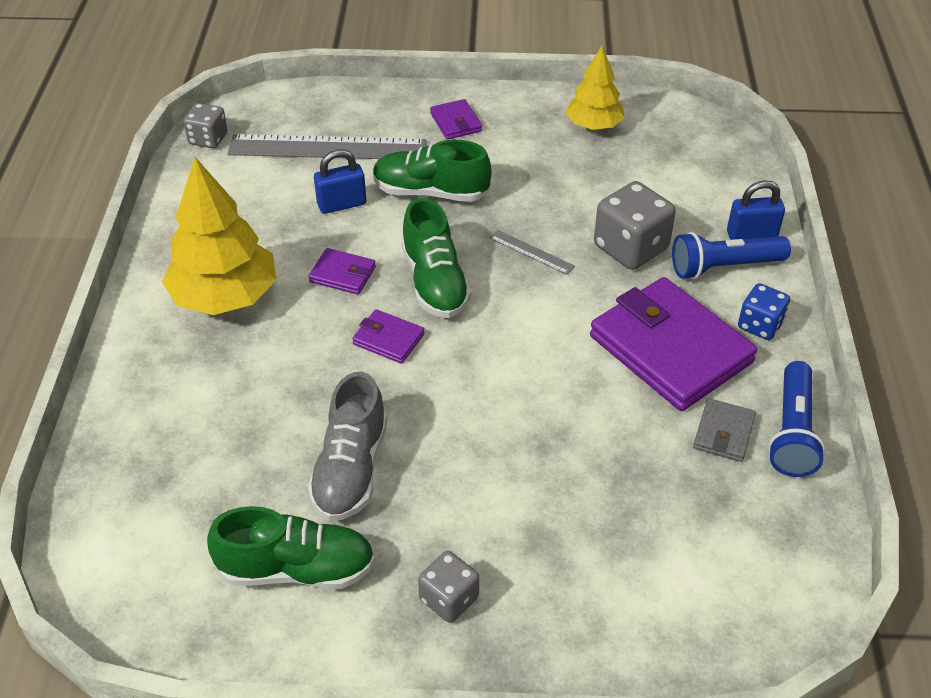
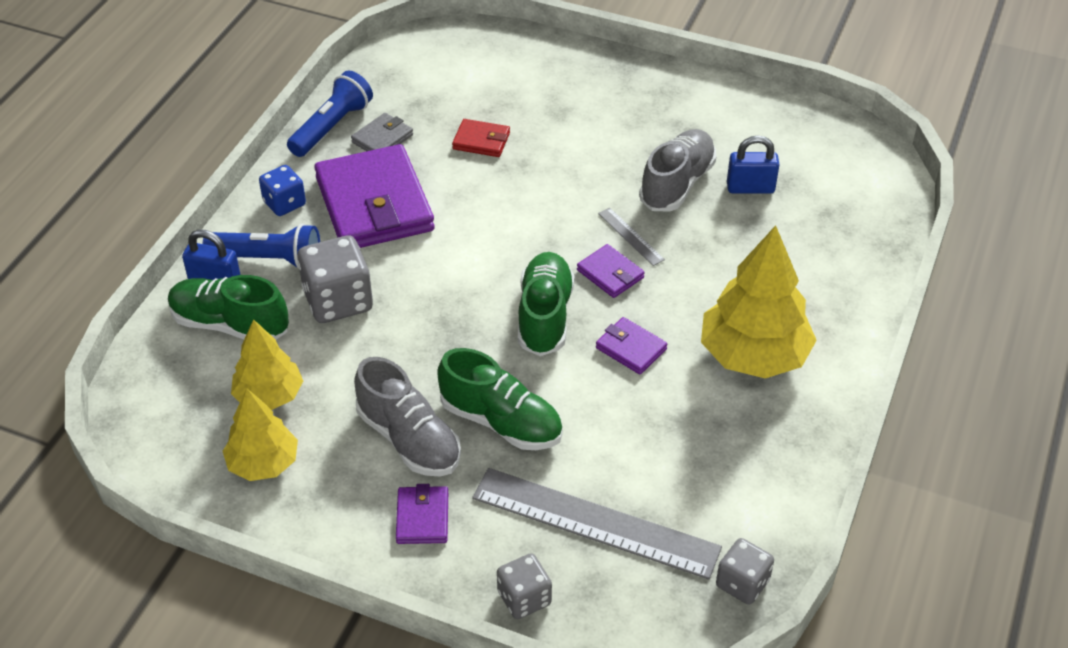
camera: 160 degrees left, 0 degrees up
(296, 569) = (734, 135): green shoe -> green shoe (230, 325)
(342, 204) = (605, 433): blue padlock -> blue padlock (750, 188)
(449, 599) = (635, 96): grey dice -> grey dice (524, 598)
(497, 164) = (409, 439): none -> grey shoe
(531, 252) = (435, 322): grey ruler -> grey ruler (630, 236)
(608, 463) = (481, 141): none -> red wallet
(627, 165) = (269, 396): none -> yellow tree

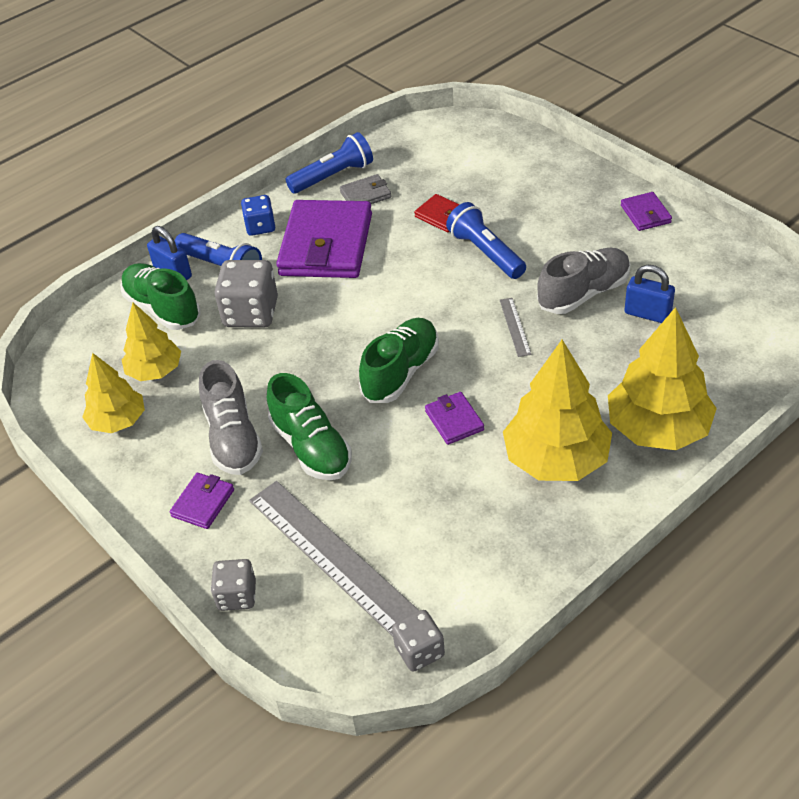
camera: 30 degrees right, 0 degrees up
(552, 168) = (486, 253): none -> blue flashlight
(610, 274) = (477, 353): purple wallet -> purple wallet (645, 214)
(828, 296) = (658, 429): none -> yellow tree

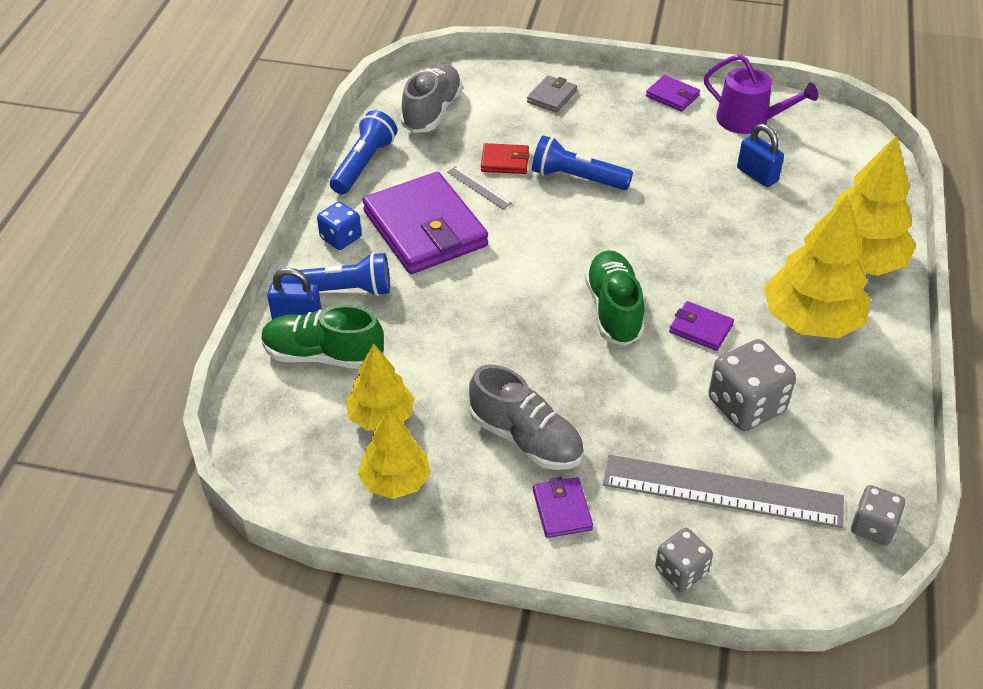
camera: 40 degrees left, 0 degrees up
(251, 313) = (419, 320): grey dice -> grey dice (746, 405)
(311, 447) = (605, 410): green shoe -> none
(365, 195) = (414, 169): grey wallet -> grey wallet (552, 97)
(514, 327) = (666, 229): grey ruler -> grey ruler (478, 187)
(583, 293) = (692, 179): grey shoe -> grey shoe (432, 111)
(647, 314) = (757, 175): blue padlock -> blue padlock turned 60 degrees clockwise
(694, 262) = (748, 120): none -> purple watering can

